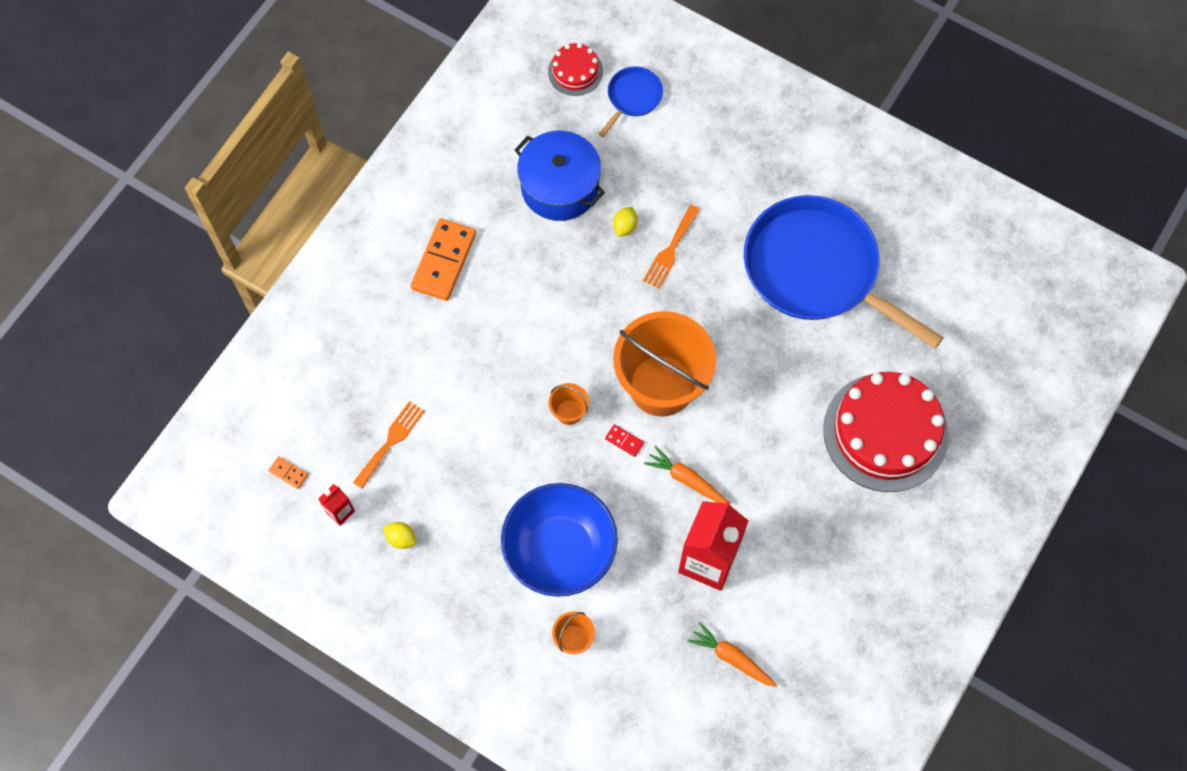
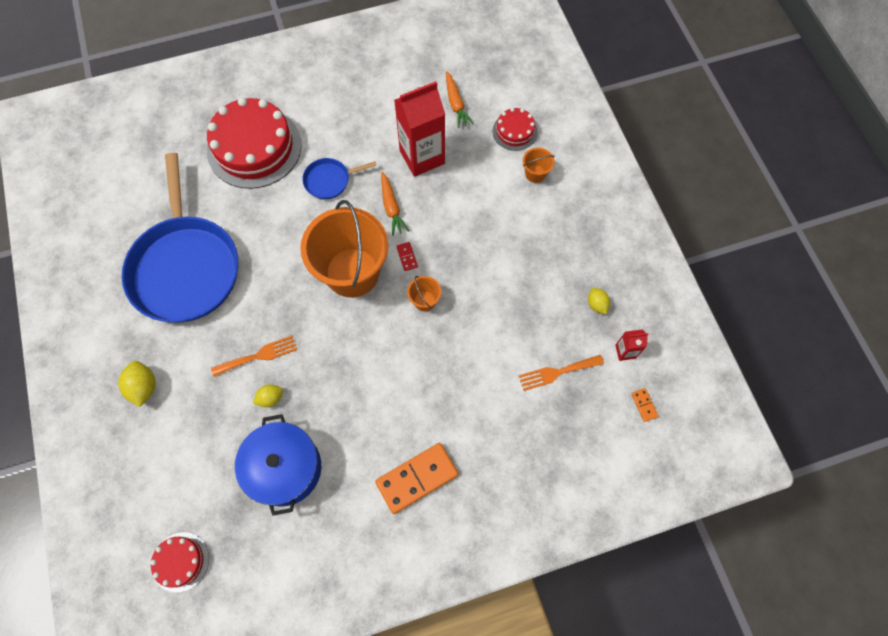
camera: 140 degrees left, 0 degrees up
(560, 550) = (502, 225): blue bowl -> none
(633, 97) = (164, 498): blue pan -> blue pan (329, 180)
(638, 675) = (514, 131): none -> red cake
(738, 154) = (144, 387): none -> yellow lemon

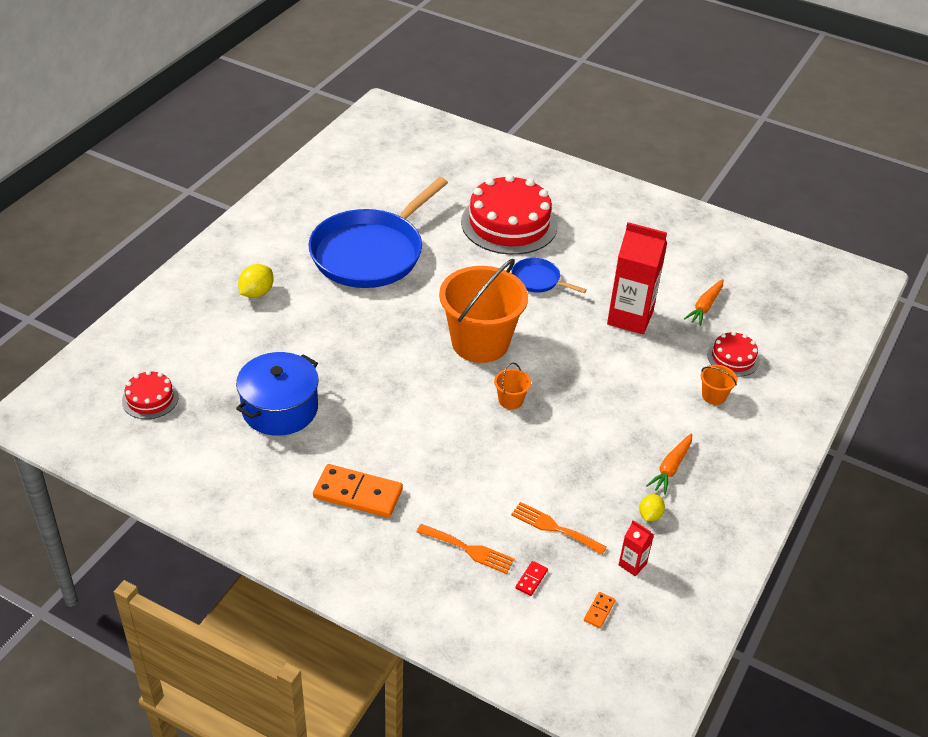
camera: 45 degrees right, 25 degrees down
(258, 356) = (350, 336): orange fork -> orange fork (469, 550)
(270, 398) = (325, 364): yellow lemon -> none
(391, 207) = (563, 329): orange carrot -> orange carrot (671, 468)
(407, 257) = (533, 365): red domino -> red domino (531, 579)

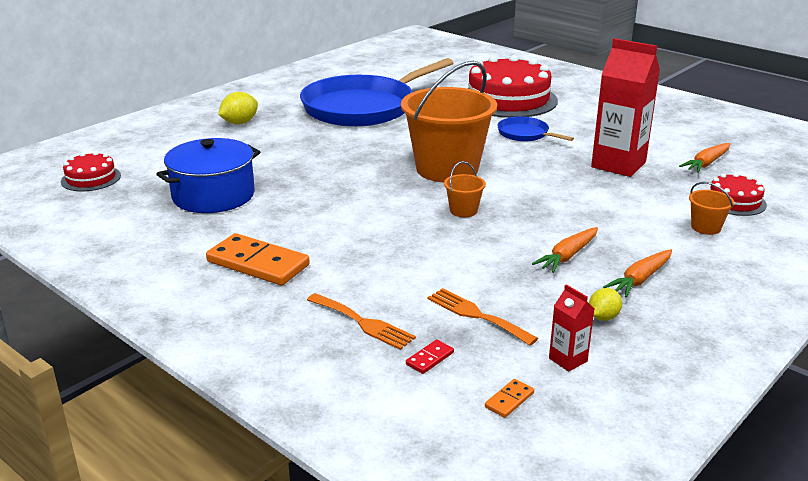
camera: 15 degrees right, 15 degrees down
(609, 448) = (567, 256): none -> orange carrot

